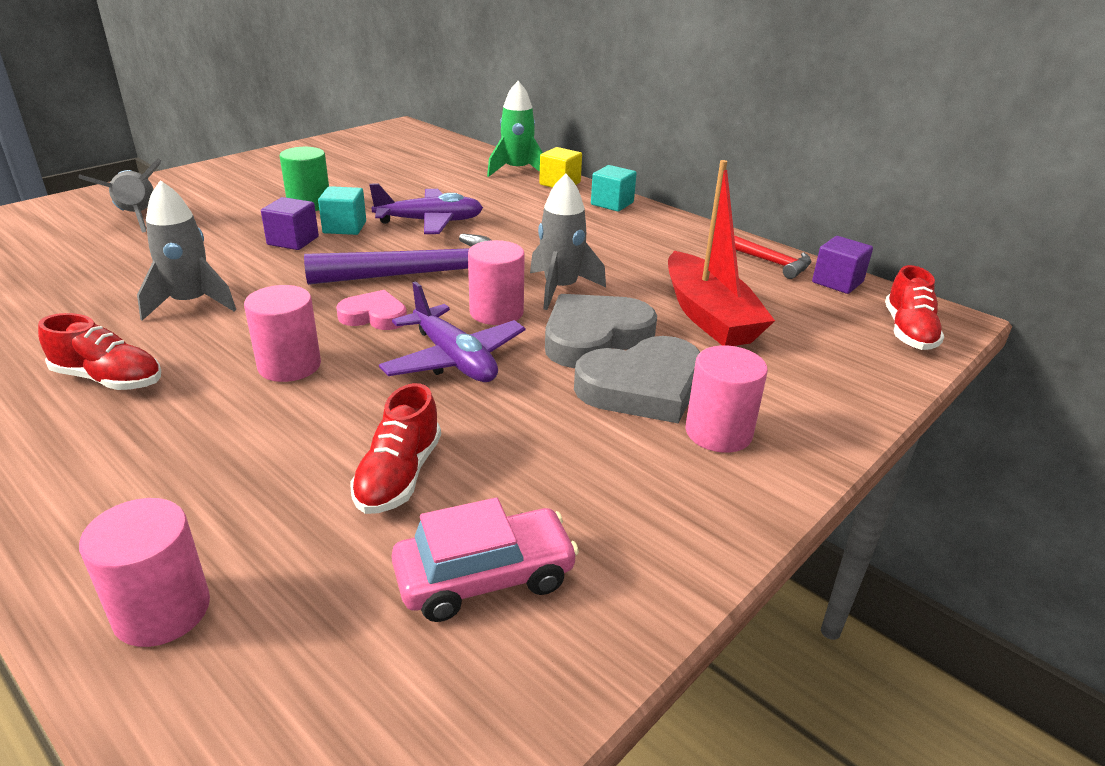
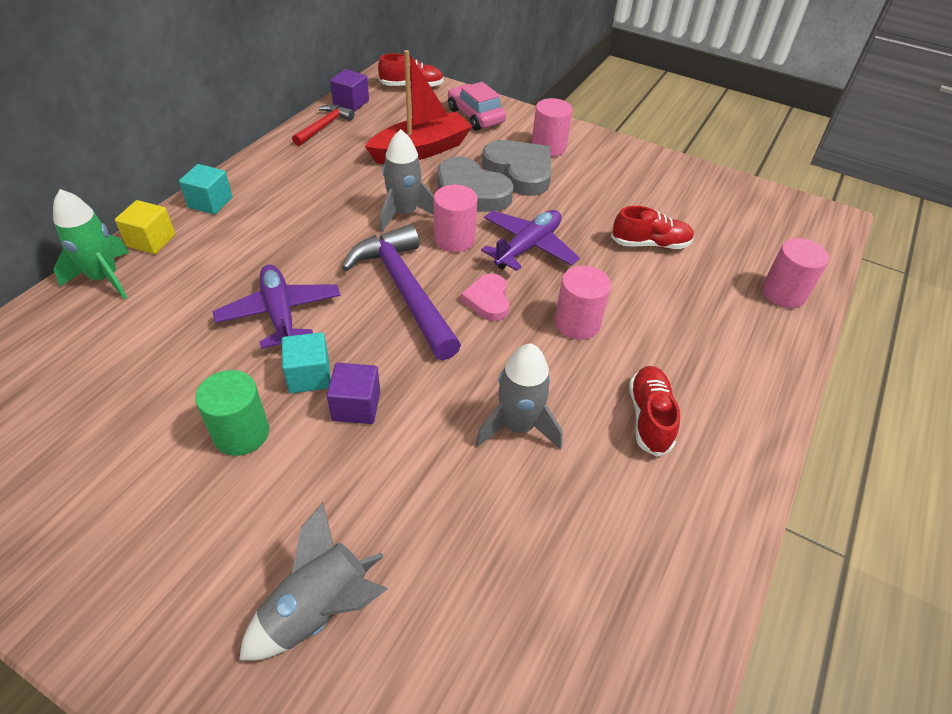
camera: 105 degrees left, 15 degrees up
(485, 577) = (693, 205): pink car -> pink car (475, 116)

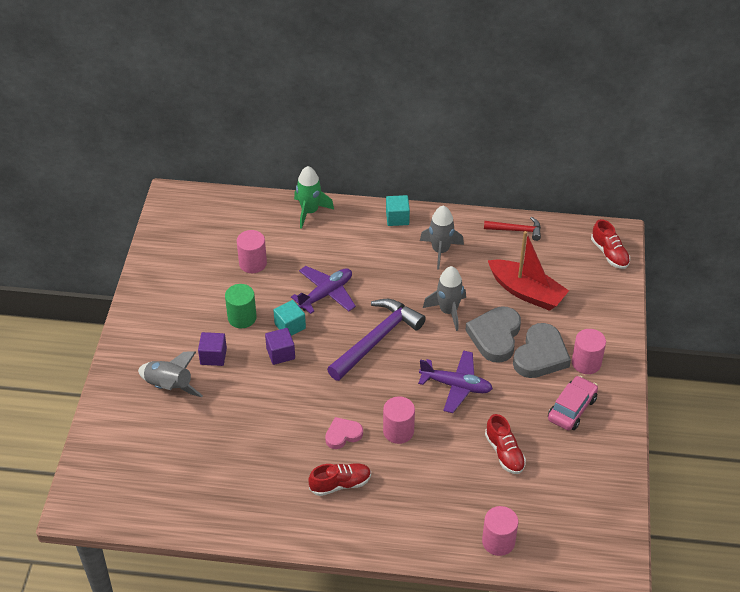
camera: 70 degrees right, 0 degrees up
(151, 241) = (349, 212): yellow cube -> none
(351, 103) = (558, 230): purple cube -> purple cube (213, 356)
(454, 239) = (439, 345): pink cylinder -> pink cylinder (253, 263)
(475, 116) = (596, 306): pink car -> pink car (571, 409)
(488, 300) = (392, 381): pink heart -> pink heart (343, 435)
(518, 426) = (303, 425): grey rocket -> grey rocket (440, 251)

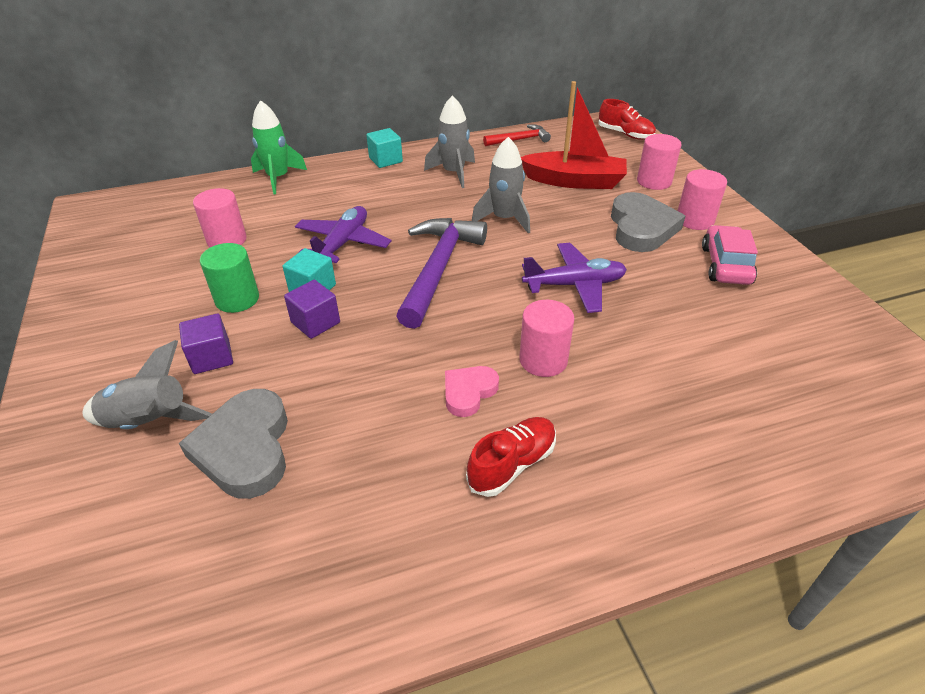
camera: 25 degrees left, 5 degrees down
(495, 336) = (576, 226): grey heart -> grey heart (245, 448)
(498, 541) = (802, 453): pink cylinder -> pink cylinder (654, 181)
(504, 453) = (698, 337): red shoe -> none

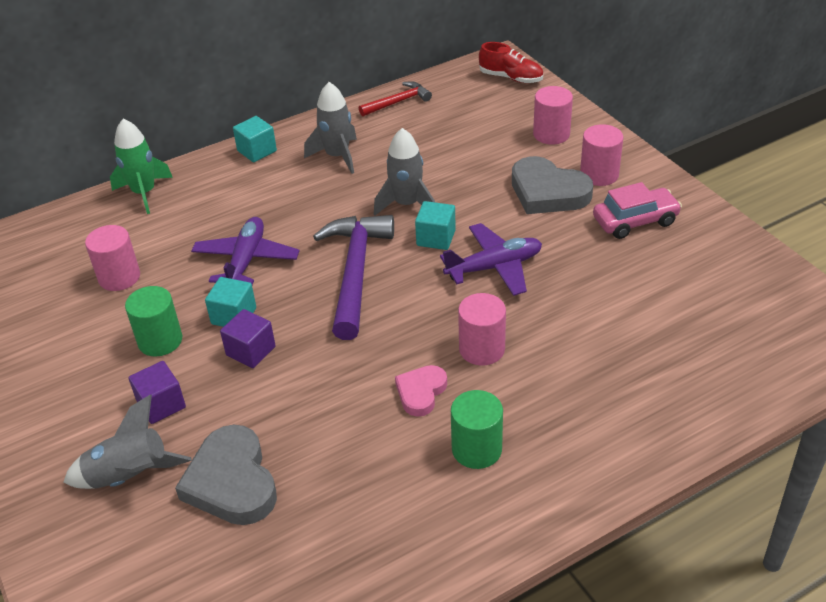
camera: 10 degrees left, 0 degrees up
(512, 464) = (476, 449): red shoe -> green cylinder
(524, 251) = (436, 238): none -> turquoise cube
(574, 181) = (468, 147): red boat -> none
(641, 228) = (548, 192): grey heart -> grey heart turned 135 degrees clockwise
(725, 265) = (635, 221): pink car -> pink car turned 75 degrees clockwise

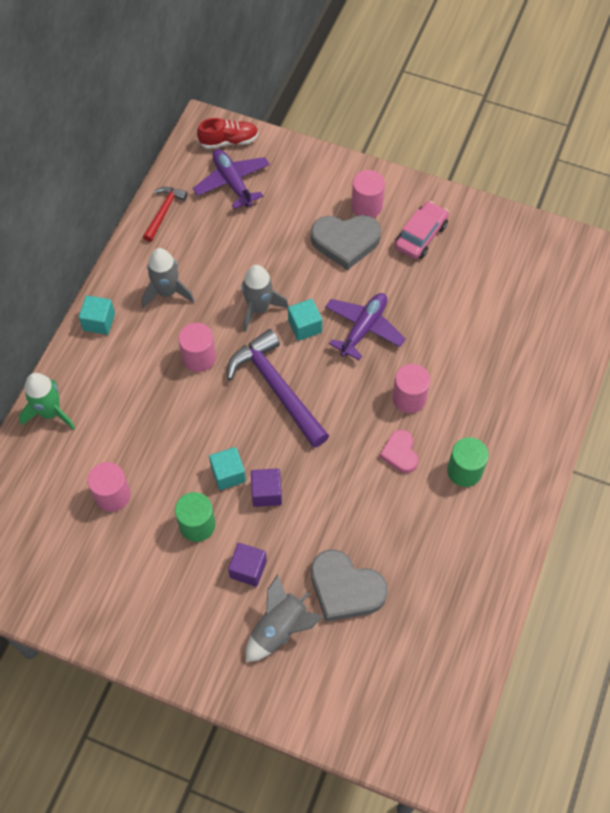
camera: 40 degrees left, 20 degrees up
(246, 260) = (191, 424): purple plane -> purple plane (232, 183)
(551, 134) = (304, 184): pink cylinder -> pink cylinder (199, 357)

